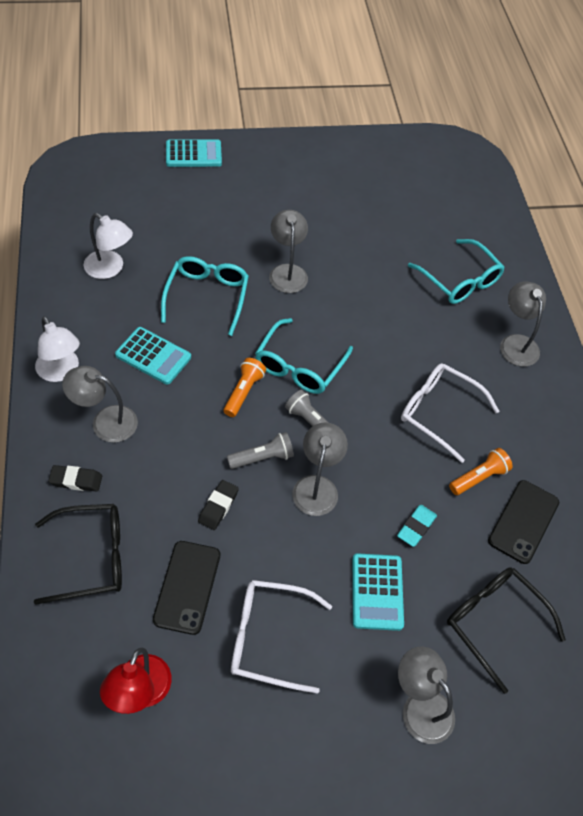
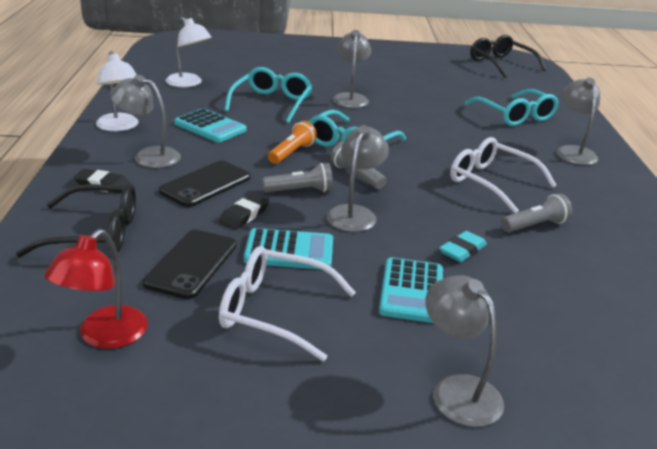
camera: 10 degrees right, 25 degrees down
(193, 154) = (281, 42): turquoise calculator -> turquoise calculator (289, 251)
(479, 477) = (535, 225): orange flashlight -> grey flashlight
(494, 623) = (556, 330): black glasses -> black glasses (501, 64)
(523, 521) = (588, 259): black phone -> black phone (205, 184)

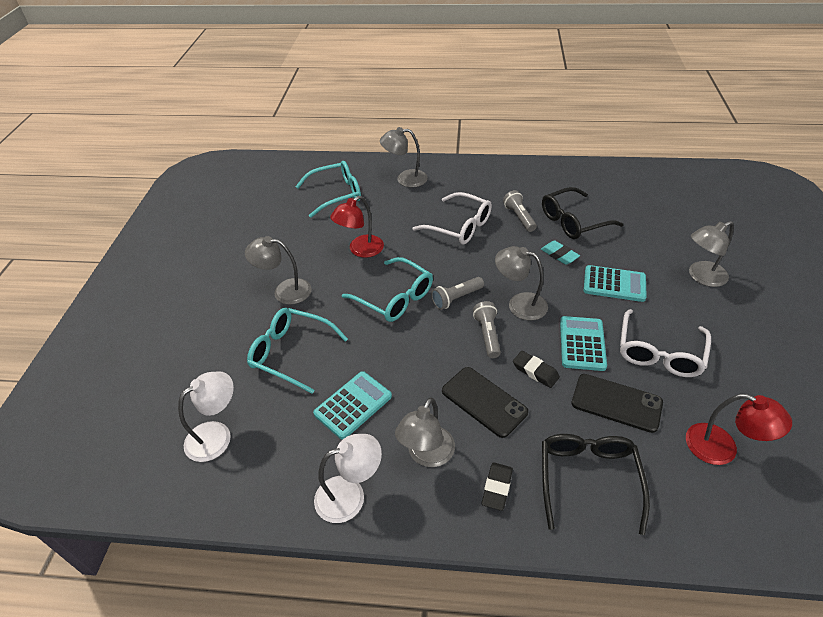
camera: 80 degrees left, 15 degrees up
(291, 153) = (414, 339): orange flashlight -> none
(422, 128) = (360, 250): none -> red lamp
(491, 182) = (459, 226): white glasses -> white glasses turned 105 degrees counterclockwise
(501, 64) = (211, 181): black glasses -> black glasses (573, 221)

